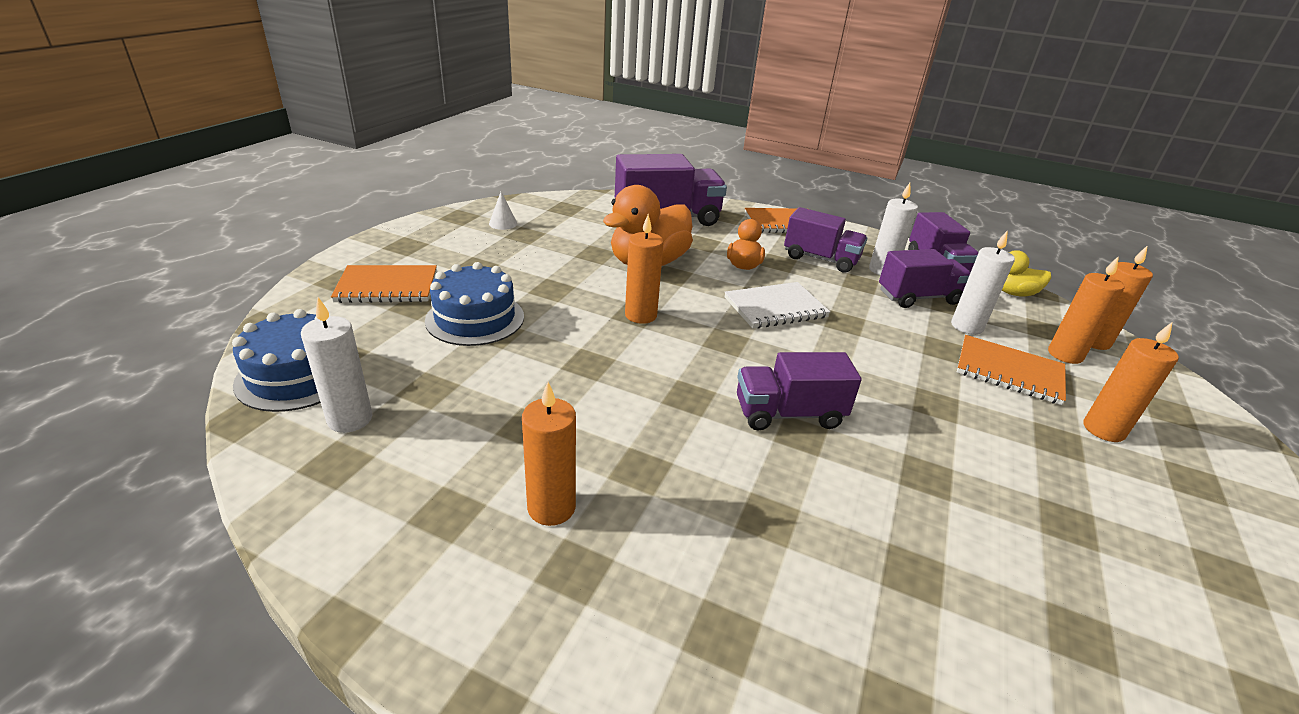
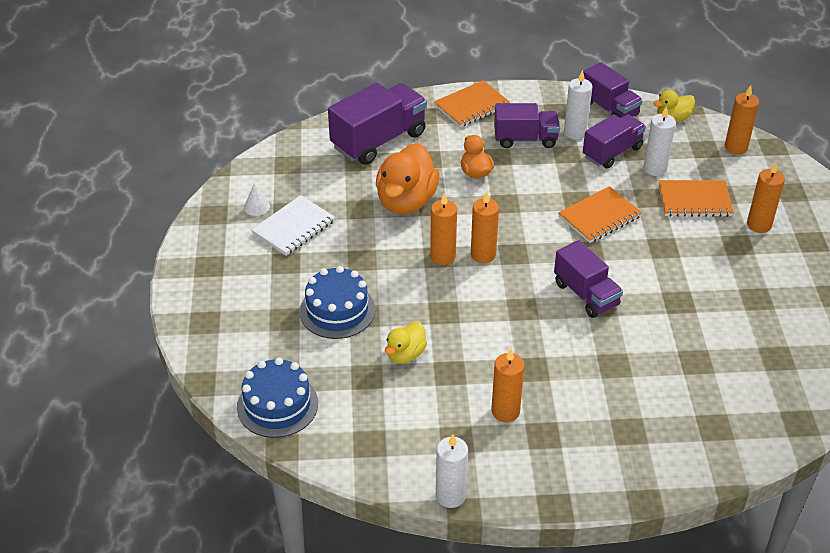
camera: 25 degrees left, 10 degrees up
(350, 419) = (345, 416): white candle -> white candle (450, 496)
(387, 287) = (246, 312): orange notebook -> orange notebook (599, 217)
(497, 386) = (405, 354): none -> yellow duck
(775, 308) = (525, 207): white notebook -> white notebook (293, 227)
(788, 414) = (586, 294): purple truck -> purple truck turned 90 degrees counterclockwise
(1065, 355) = (722, 169): orange candle -> orange candle (483, 255)

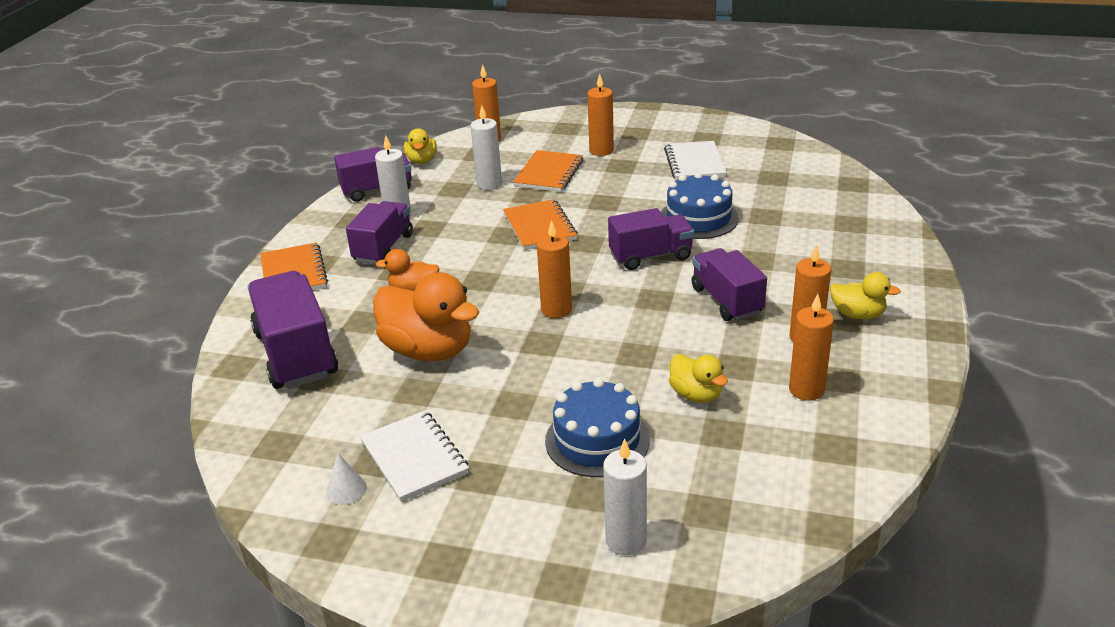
camera: 70 degrees left, 10 degrees down
(277, 405) = (752, 523): blue cake -> blue cake (698, 218)
(443, 256) = (543, 339): orange candle -> orange candle (806, 390)
(450, 496) = (924, 397): white candle -> white candle (626, 540)
(554, 444) = (858, 314): none -> yellow duck
(612, 152) = (447, 201): purple truck -> purple truck (726, 301)
(772, 295) = (694, 163): none -> white notebook

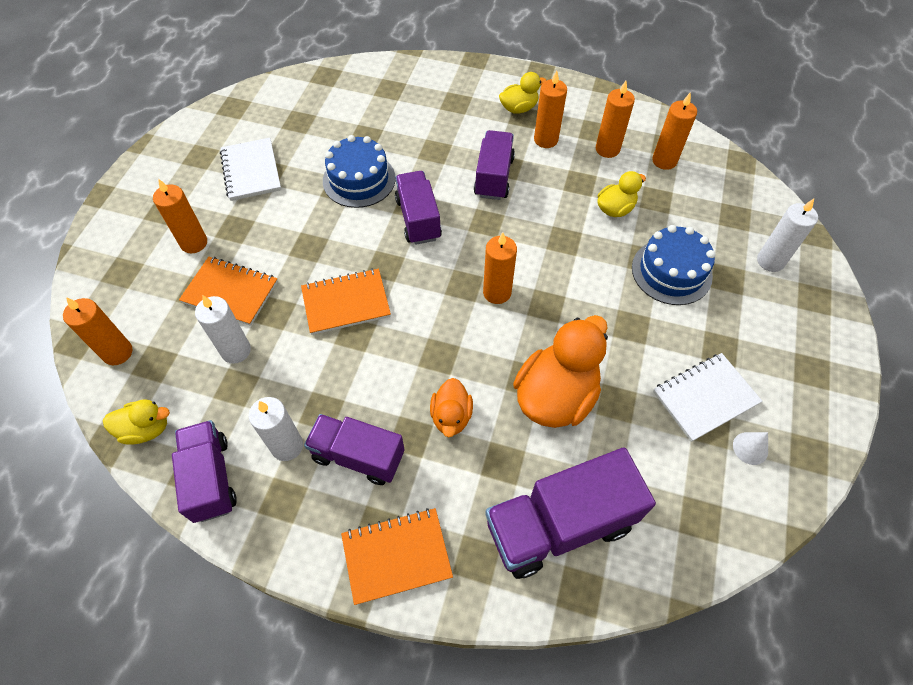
camera: 90 degrees left, 25 degrees up
(694, 163) = (251, 171): white notebook -> white notebook turned 75 degrees clockwise
(726, 301) = (494, 177): purple truck -> purple truck turned 120 degrees clockwise
(801, 443) = (664, 161): none -> orange candle
(858, 314) = (518, 108): yellow duck -> yellow duck turned 45 degrees clockwise

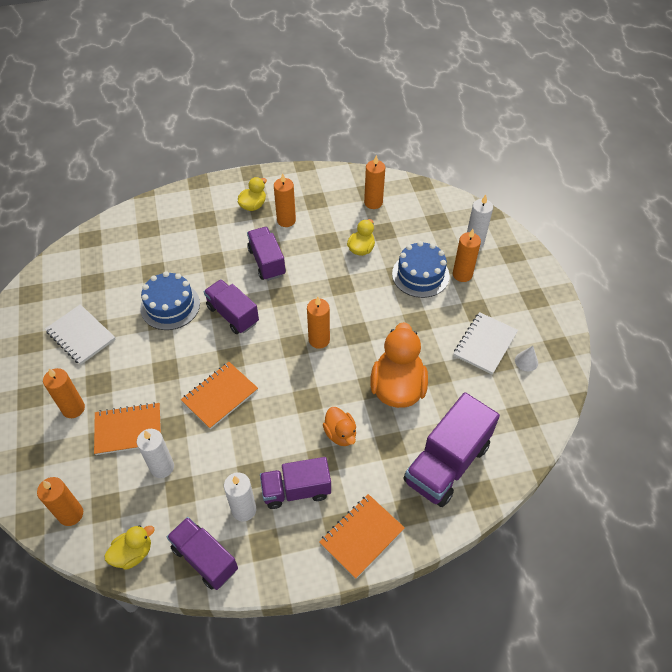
camera: 30 degrees left, 5 degrees down
(607, 149) = (332, 210): orange candle -> orange candle (462, 274)

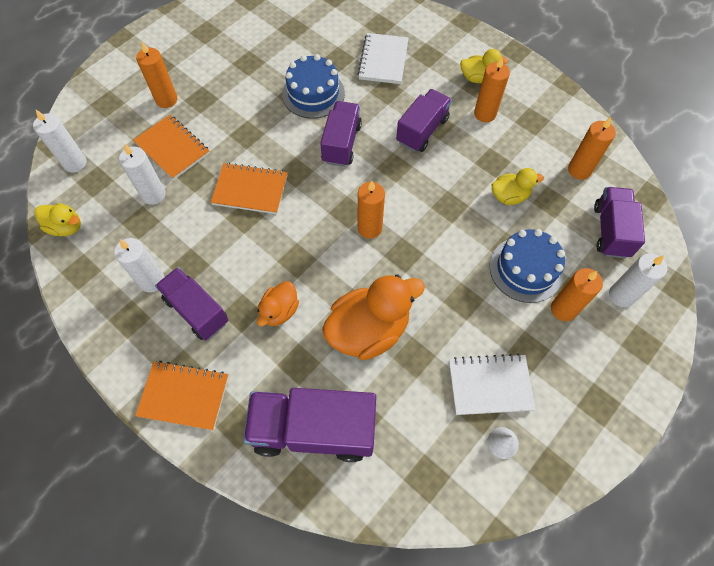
camera: 55 degrees right, 10 degrees up
(71, 514) = (75, 163): orange candle -> white candle
(81, 335) = (236, 57): white notebook -> white notebook (383, 60)
(205, 558) = (90, 281): purple truck -> purple truck (610, 231)

